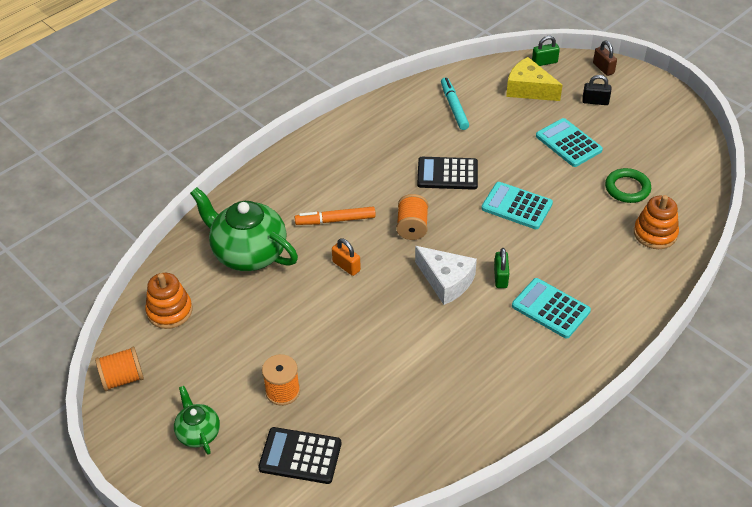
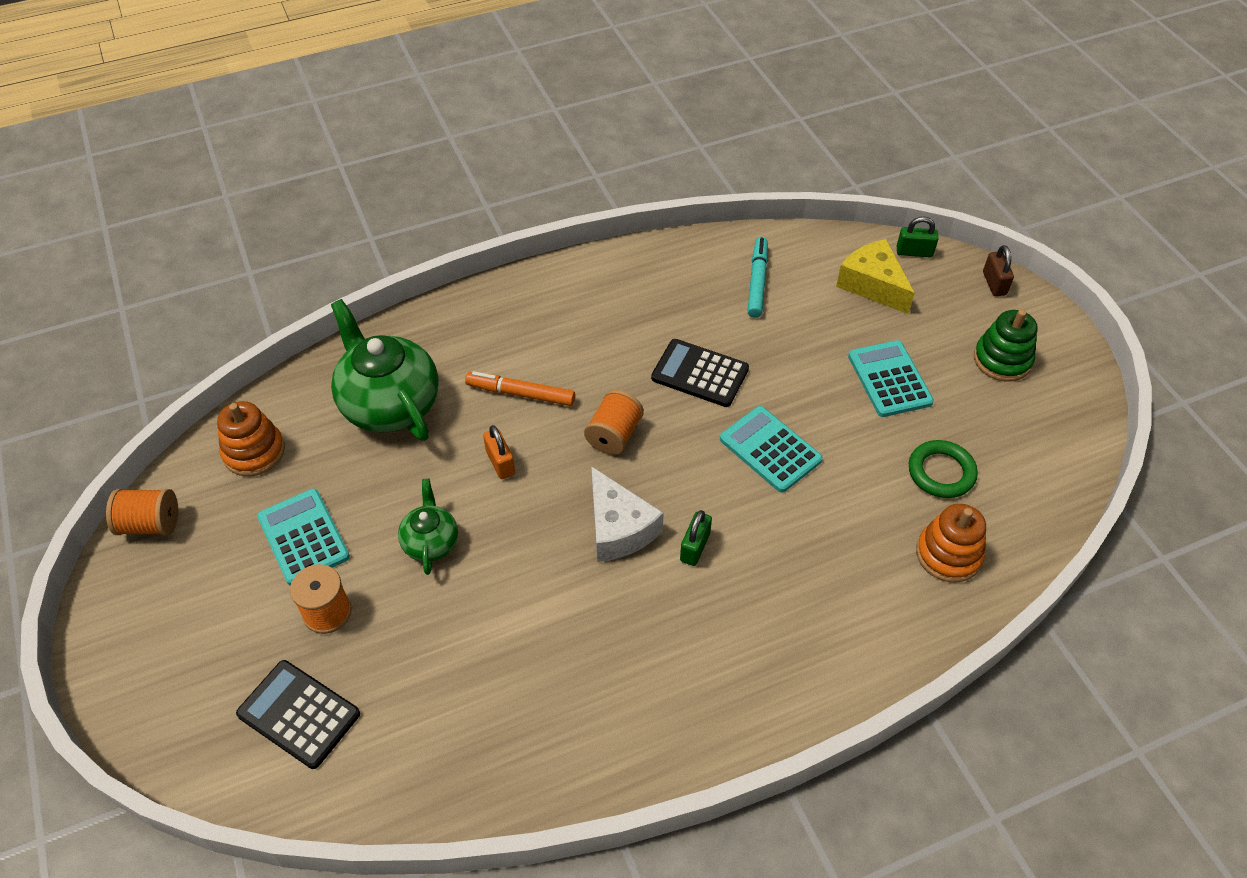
camera: 20 degrees right, 5 degrees up
(198, 432) = (195, 632): green teapot -> green teapot (431, 542)
(550, 308) = (740, 618): turquoise calculator -> turquoise calculator (303, 537)
(595, 101) = (958, 329): black padlock -> none
(630, 112) = (1002, 360): none -> green stacking toy

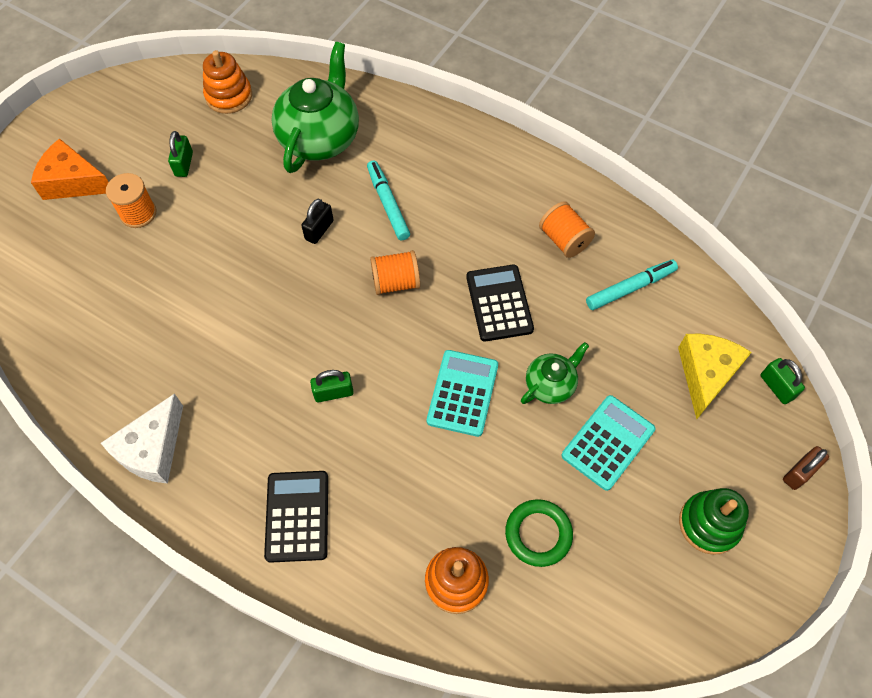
camera: 55 degrees right, 10 degrees up
(150, 524) = (141, 85): orange spool -> orange spool (564, 240)
(219, 658) = (73, 182): none -> orange cheese
(299, 714) = (60, 247): black calculator -> black calculator (297, 516)
(303, 537) = (184, 164): turquoise calculator -> green padlock
(431, 542) = (227, 232): green teapot -> green teapot (550, 384)
(500, 463) = (319, 230): orange padlock -> black padlock
(520, 393) = (388, 204): orange marker -> turquoise marker
(618, 528) = (316, 334): white cheese -> white cheese (152, 449)

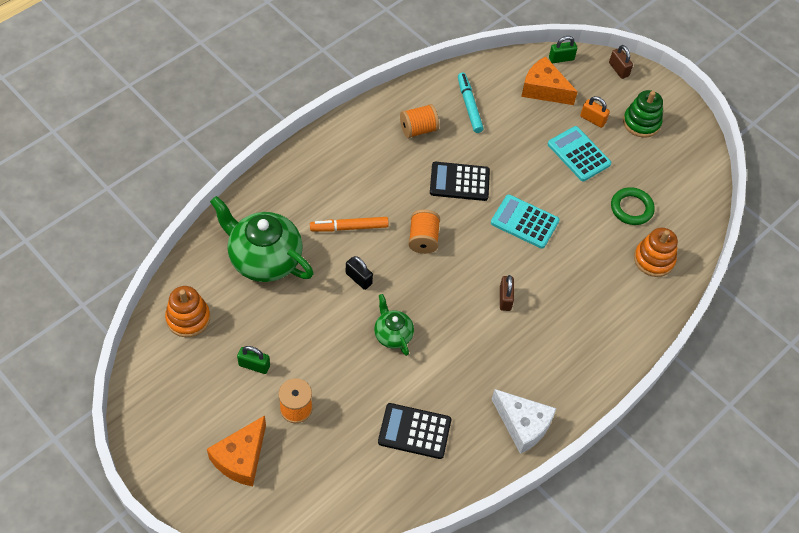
camera: 80 degrees left, 5 degrees down
(297, 516) = (593, 339): black calculator -> black calculator (414, 431)
(333, 393) = (505, 299): green padlock -> brown padlock
(388, 204) = (349, 227): turquoise marker -> orange marker
(550, 384) = (530, 171): green teapot -> green teapot (392, 334)
(681, 451) = (592, 119): none -> orange padlock
(705, 374) = (544, 89): yellow cheese -> orange cheese

